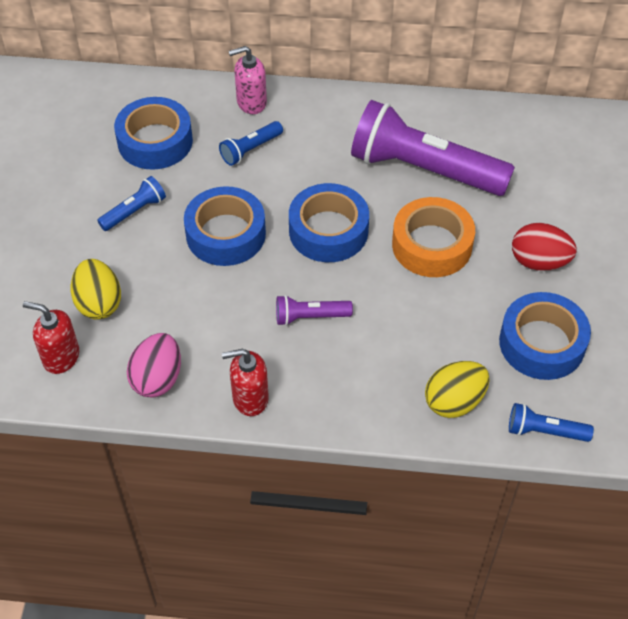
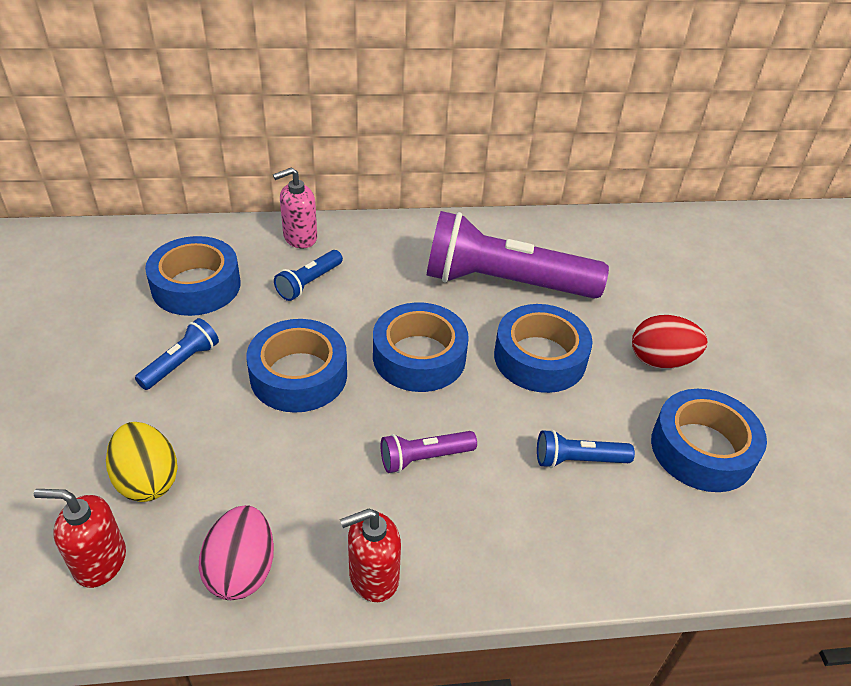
camera: 15 degrees left, 10 degrees down
(432, 245) = (540, 358): orange tape -> blue tape
(454, 401) = (631, 537): yellow egg -> none
(544, 431) = (751, 556): blue flashlight -> blue flashlight (578, 460)

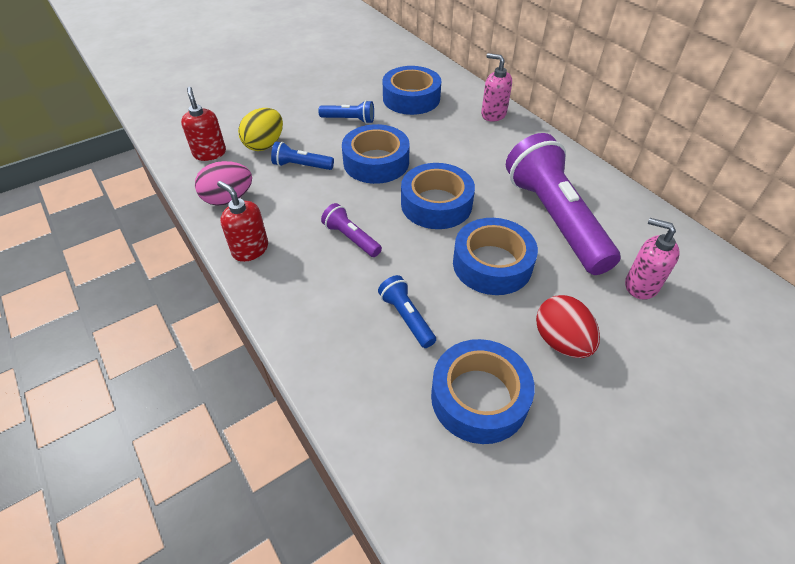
camera: 65 degrees right, 5 degrees up
(309, 283) = (456, 134): blue flashlight -> blue flashlight (301, 166)
(620, 277) = (641, 285): none -> pink soap dispenser

